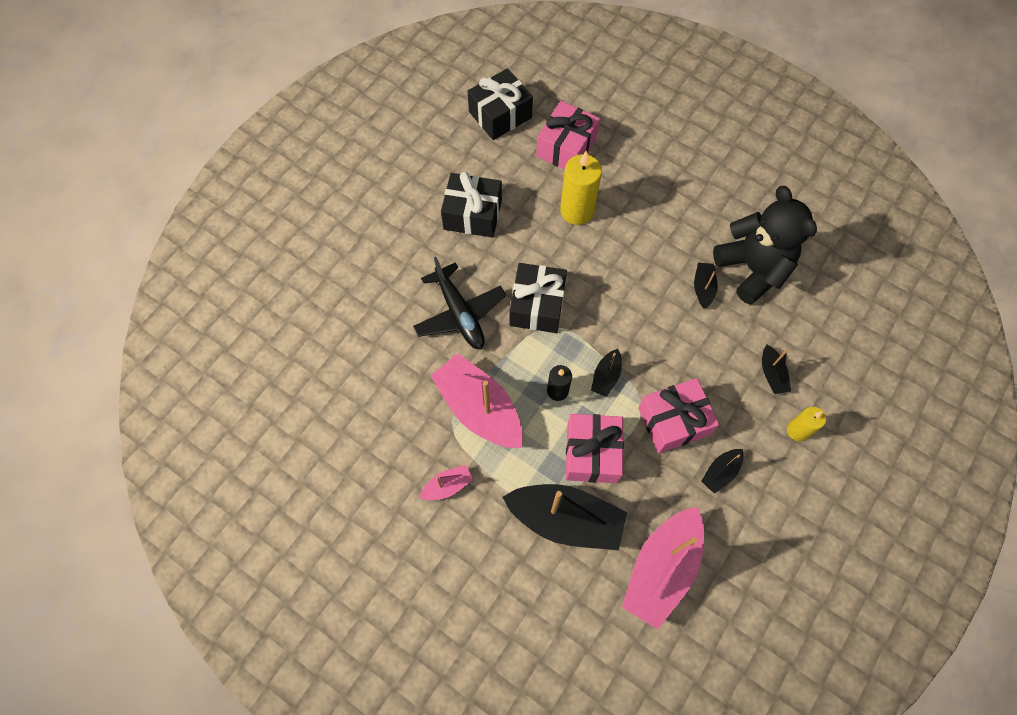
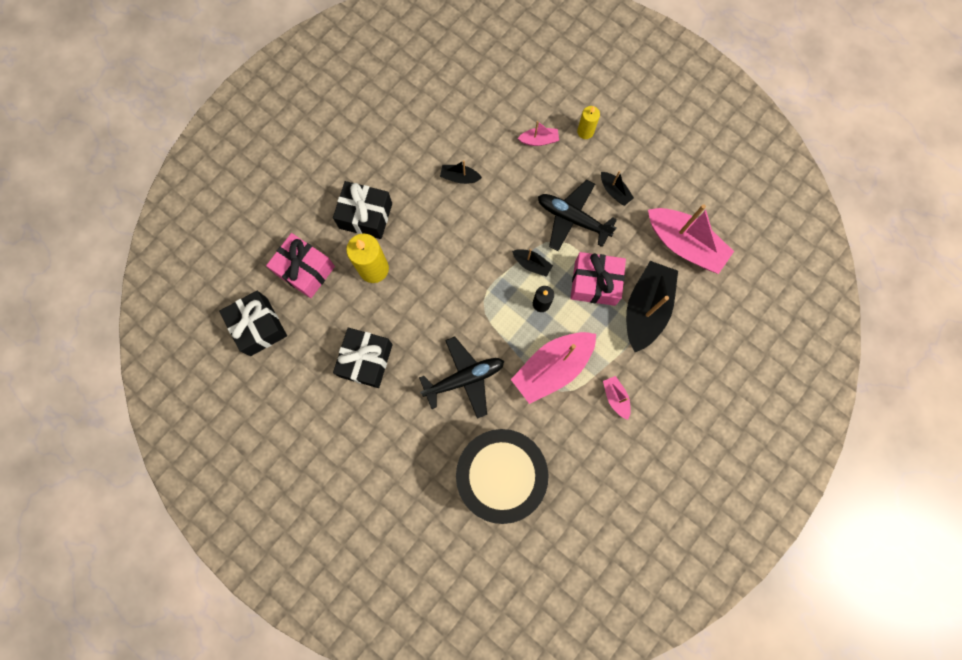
camera: 85 degrees left, 10 degrees up
(352, 359) = (500, 474): none -> black drum
(537, 305) = (463, 312): black gift -> black gift (366, 216)
(673, 421) = (572, 218): pink gift -> black plane
(752, 269) = (446, 136): black teddy bear -> none
(772, 374) = (539, 140): black boat -> pink boat

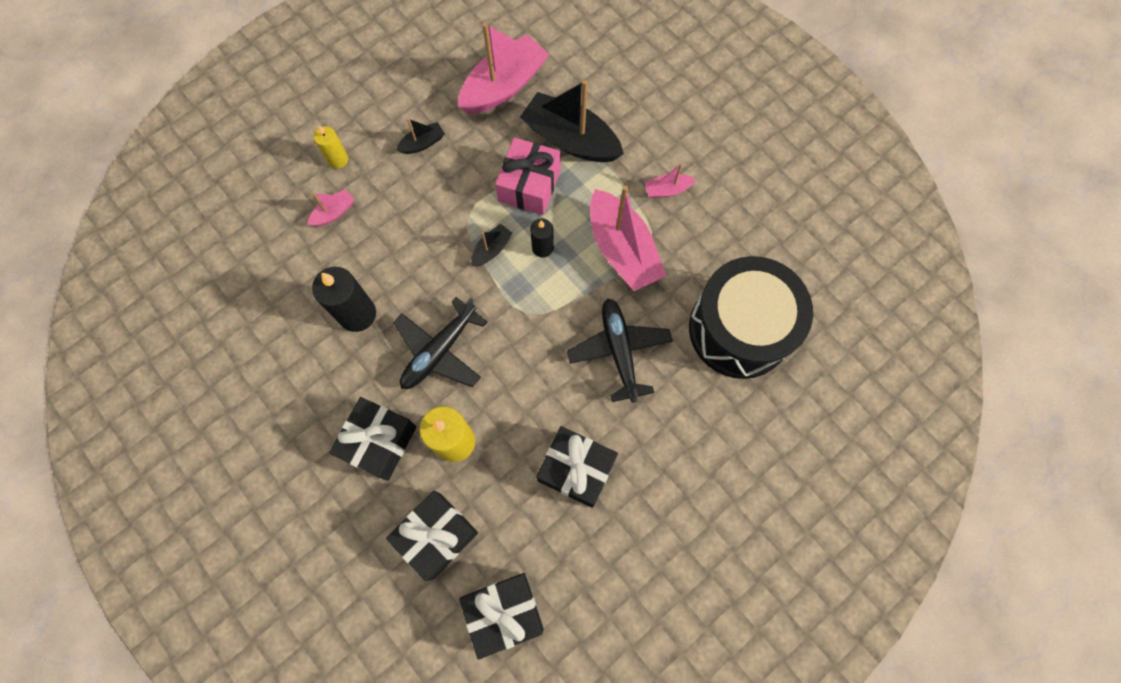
camera: 80 degrees left, 5 degrees down
(305, 270) = (437, 535): pink gift -> black gift
(459, 177) = (357, 314): black boat -> black candle
(539, 140) = (334, 213): pink boat -> pink boat turned 45 degrees clockwise
(572, 218) = (445, 194): black plane -> black plane (439, 351)

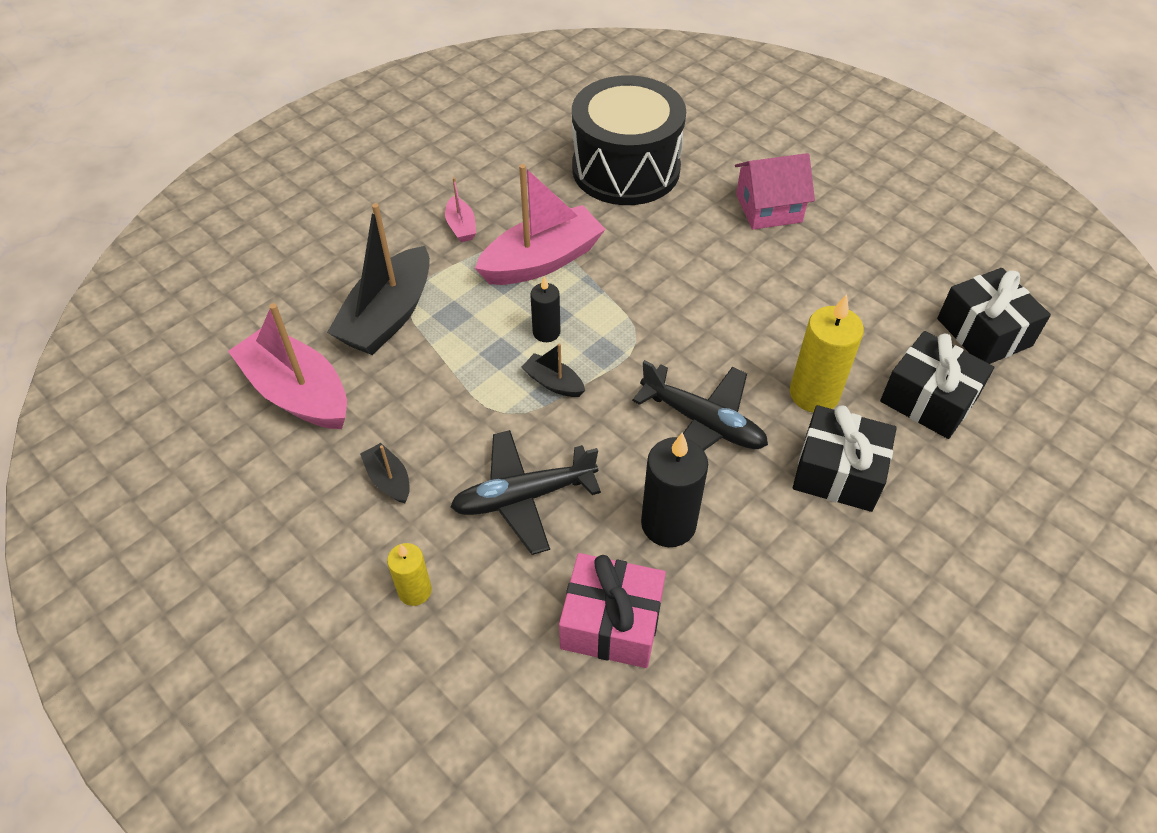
camera: 95 degrees left, 20 degrees down
(334, 213) = (509, 581): pink boat -> none
(529, 185) = (457, 352): pink gift -> pink gift (611, 622)
(576, 469) = (812, 284): black gift -> none
(619, 351) = (668, 257): black plane -> black plane (523, 497)
(679, 452) = (768, 208): none -> pink house

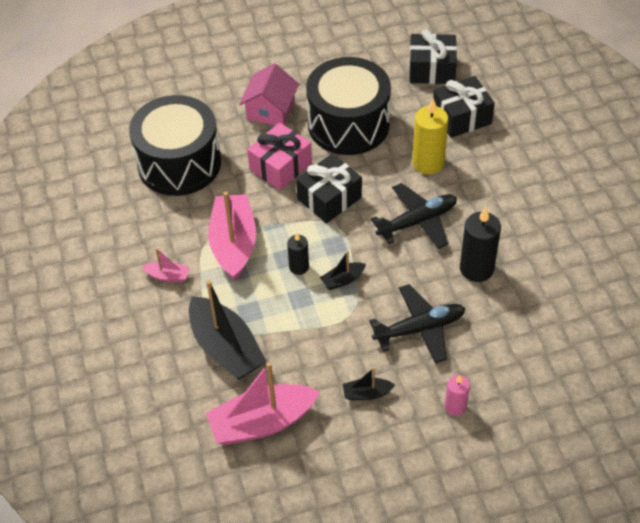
camera: 60 degrees left, 0 degrees up
(415, 591) = (455, 407): yellow candle -> pink candle
(523, 497) = (419, 329): black plane -> black plane turned 120 degrees counterclockwise
(611, 622) = (524, 321): pink gift -> pink gift (280, 166)
(809, 287) = (348, 124): none -> black drum
(838, 472) = (485, 179): black gift -> black gift (329, 198)

